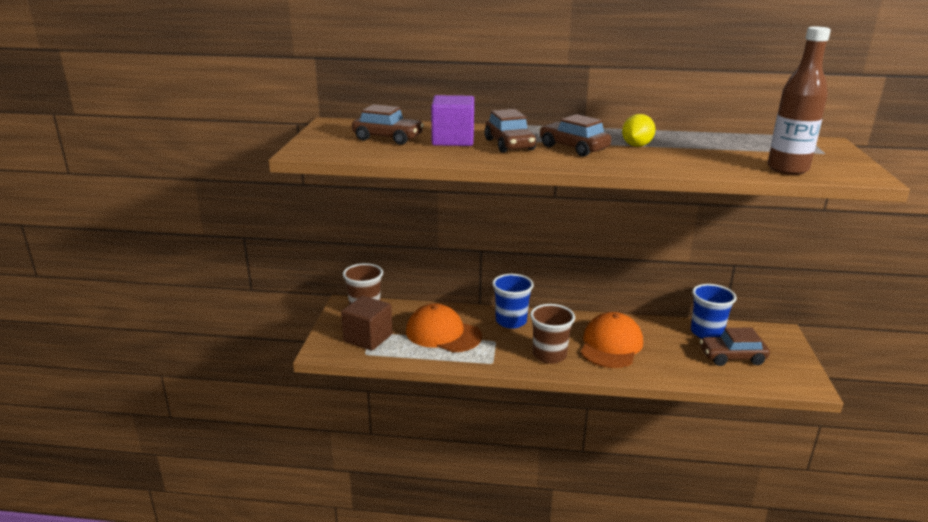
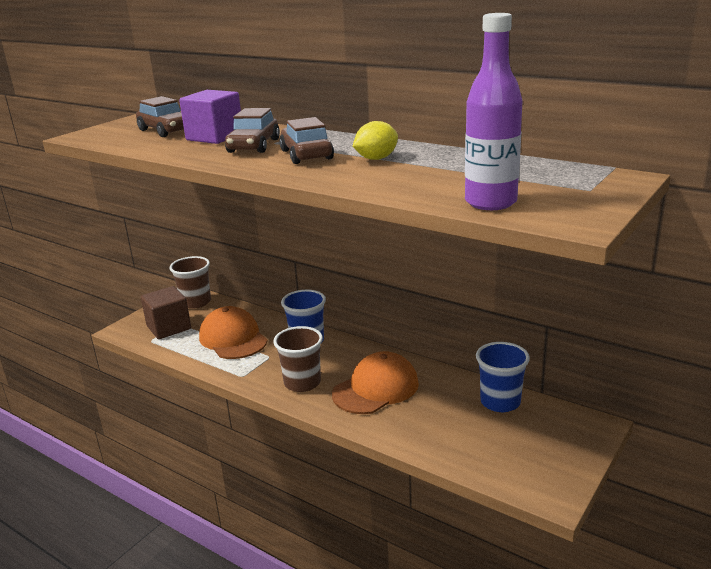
camera: 30 degrees right, 0 degrees up
(732, 357) = (496, 436): brown car -> none
(787, 169) = (490, 202): brown bottle -> purple bottle

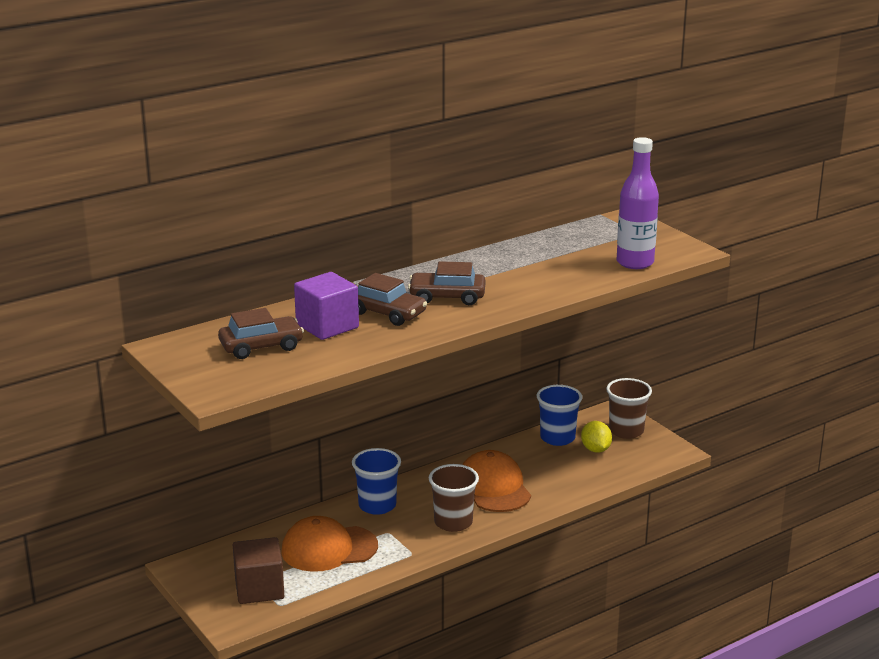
camera: 70 degrees left, 0 degrees up
(196, 302) = (211, 562): brown cup -> brown cup (626, 431)
(376, 159) = (492, 275): yellow lemon -> yellow lemon (595, 449)

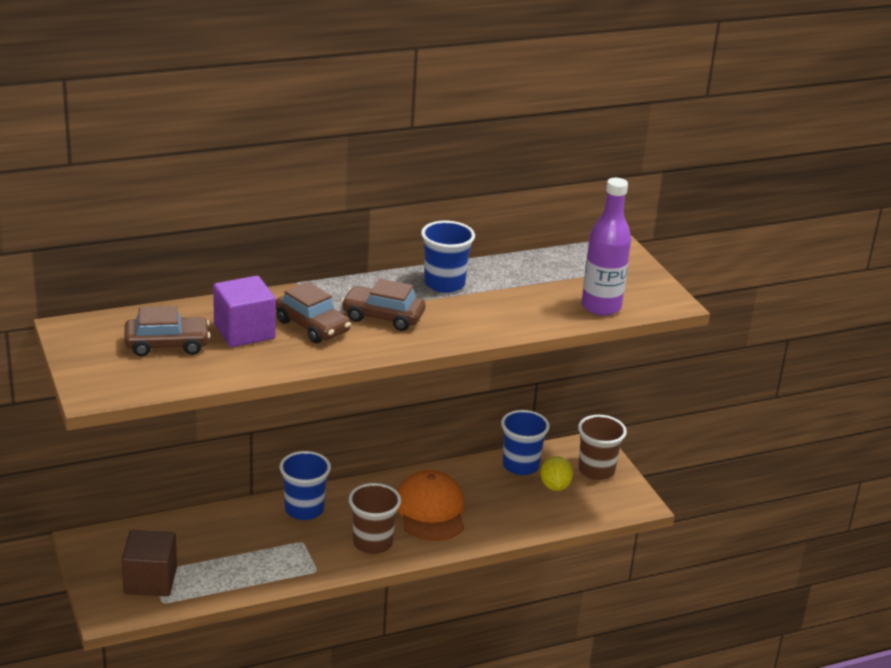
camera: 10 degrees right, 5 degrees up
(329, 549) = (236, 549): orange cap -> none
(487, 264) = (444, 284): none -> blue cup

